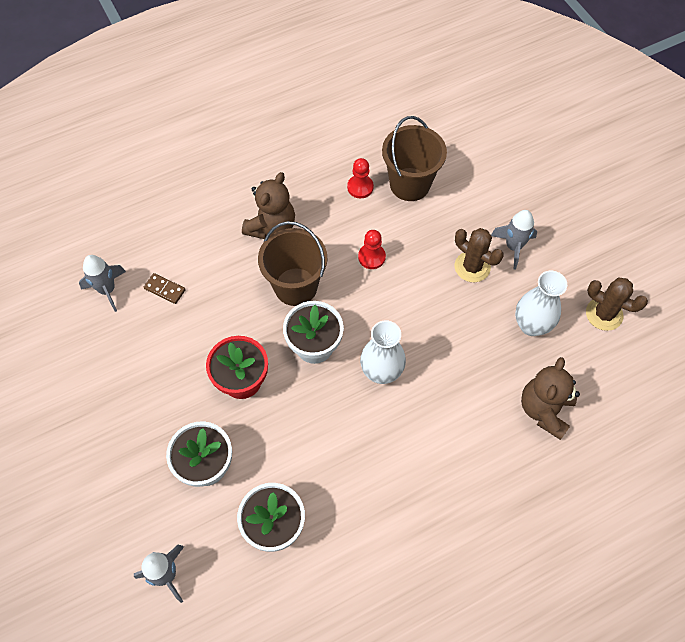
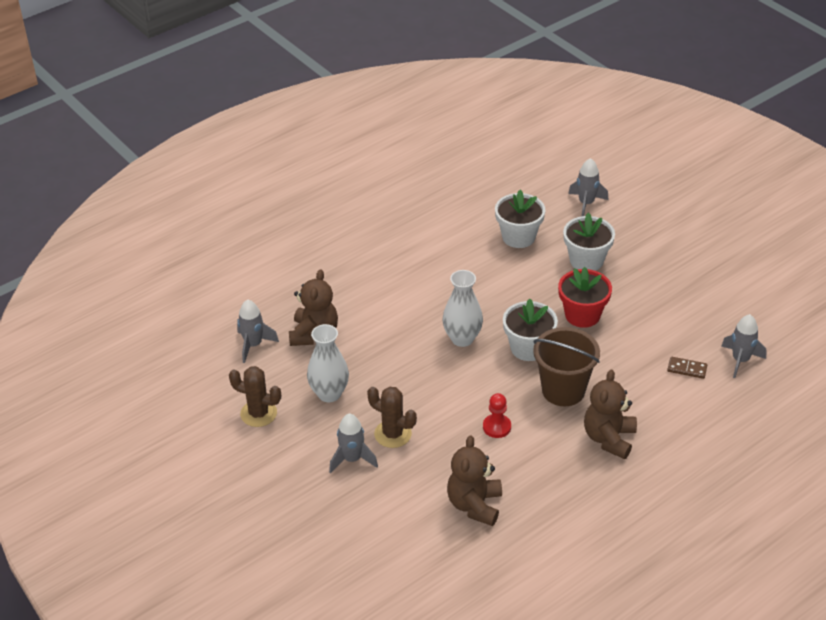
camera: 170 degrees right, 20 degrees down
(360, 187) = (529, 493): red pawn -> none
(410, 184) = (474, 505): brown bucket -> brown teddy bear
(613, 407) = (253, 345): none -> grey rocket

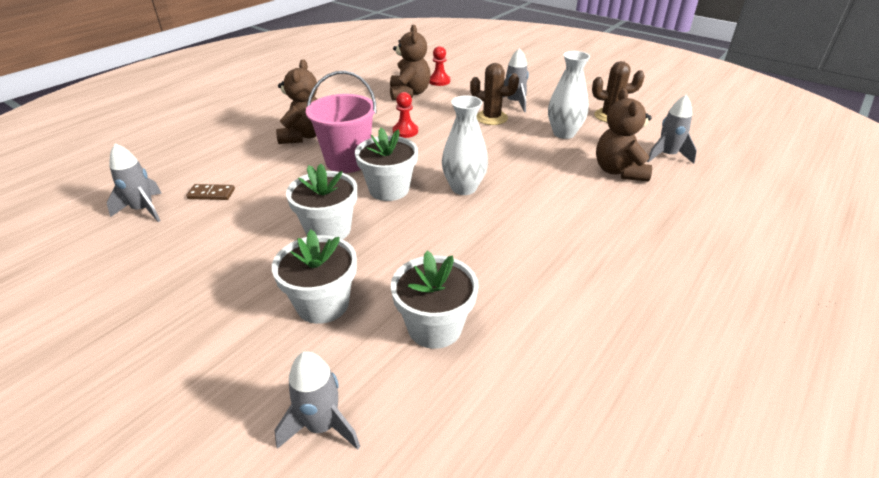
camera: 165 degrees right, 5 degrees down
(426, 529) = (439, 81): none -> red pawn
(563, 390) = (347, 161): brown bucket -> pink bucket
(582, 315) = (328, 230): red flower pot -> white flower pot

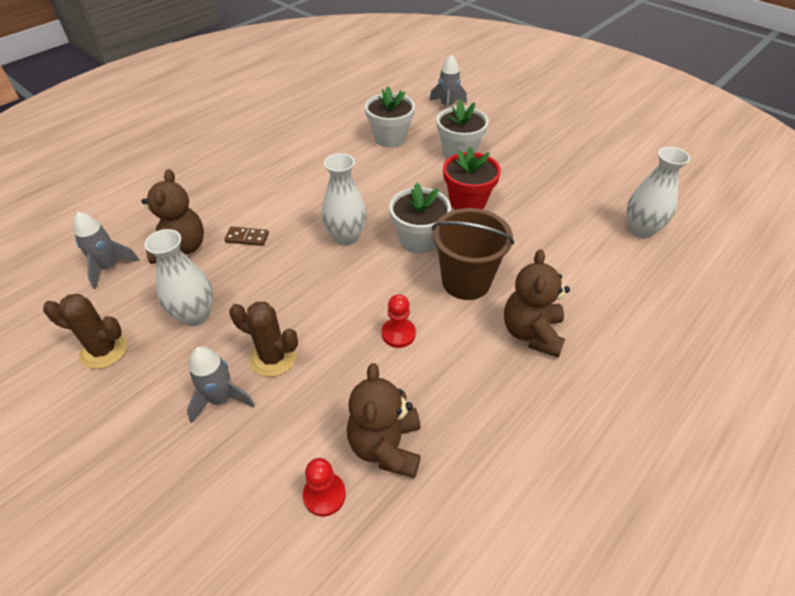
camera: 175 degrees left, 10 degrees up
(143, 210) = (640, 230): grey rocket -> white vase
(211, 194) = (590, 244): brown domino -> brown domino (247, 238)
(328, 230) = (467, 202): white flower pot -> red flower pot
(347, 161) = (466, 281): pink bucket -> brown bucket

